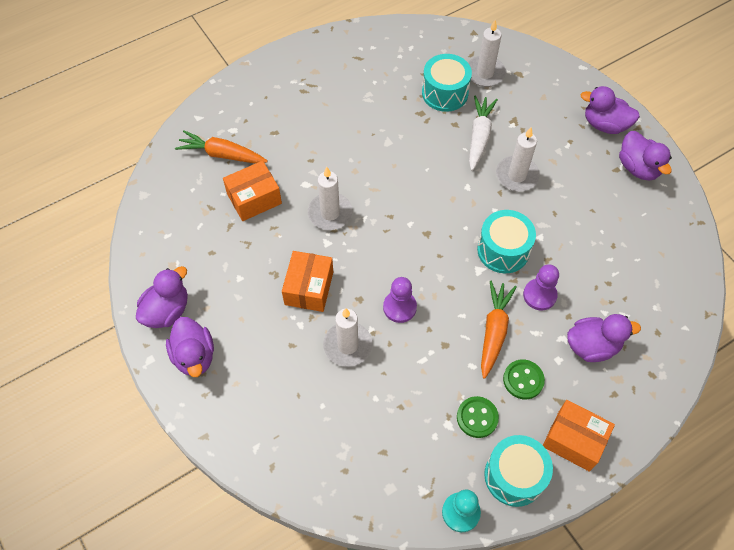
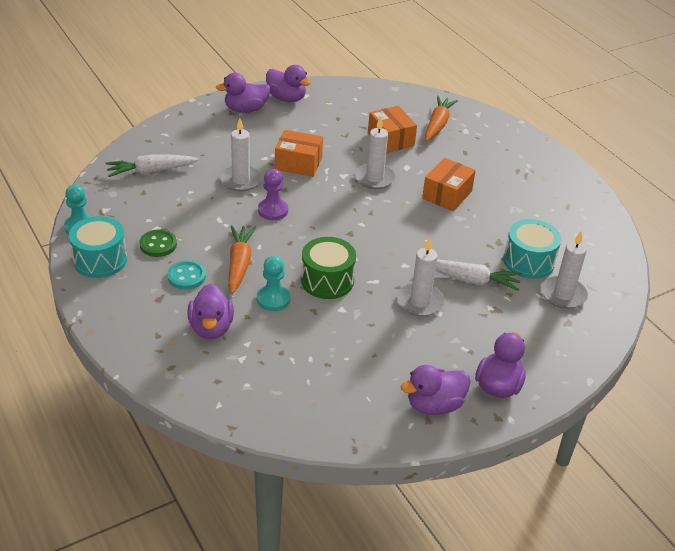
camera: 90 degrees right, 20 degrees down
(340, 450) = (151, 171): none -> white carrot
(494, 331) = (239, 264): orange carrot -> orange carrot turned 105 degrees counterclockwise
(503, 250) = (327, 280): turquoise drum -> green drum
(523, 380) = (186, 276): green button -> turquoise button
(539, 295) = (273, 299): purple pawn -> turquoise pawn
(574, 440) = (120, 300): orange box -> orange box (447, 195)

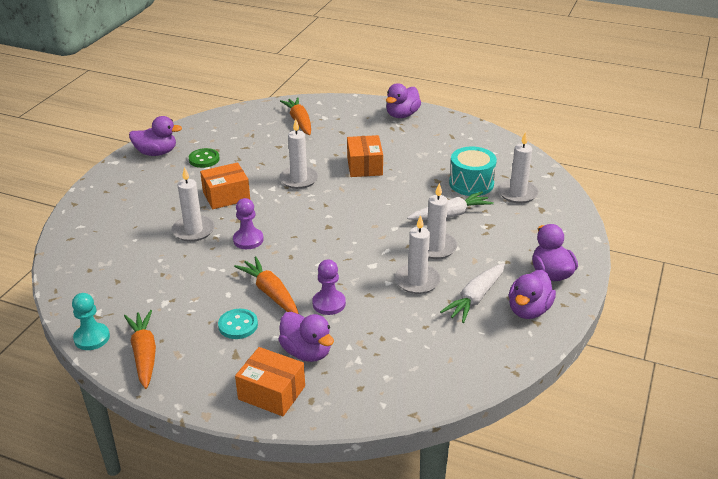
camera: 35 degrees left, 5 degrees down
(100, 260) = (144, 354): turquoise drum -> orange carrot
(151, 171) = (104, 261): white carrot -> white carrot (475, 298)
(158, 244) = (182, 314): green button -> green button (204, 159)
(246, 109) = (131, 176): purple duck -> purple duck (402, 115)
(273, 299) = (329, 303): turquoise pawn -> purple pawn
(327, 280) = (353, 268): green drum -> none
(368, 322) = (417, 281): none -> white candle
(391, 139) = (277, 147): orange box -> orange box (271, 393)

